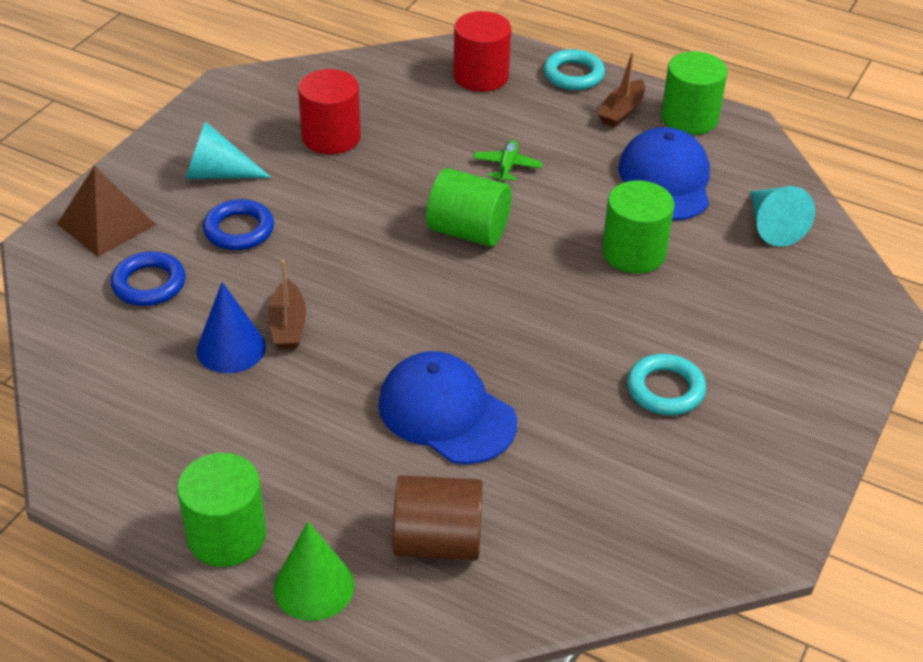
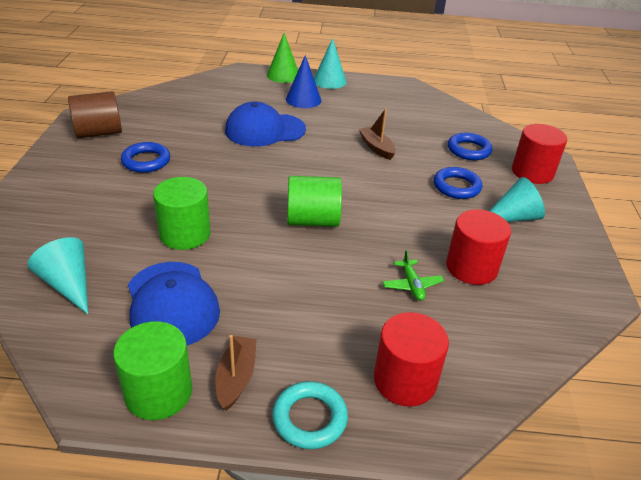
camera: 155 degrees right, 5 degrees down
(106, 224) = (532, 172): brown pyramid -> red cylinder
(226, 535) = (329, 81): green cylinder -> turquoise cone
(231, 348) = (394, 133): blue cone -> blue cone (303, 99)
(438, 541) = (241, 92): brown cylinder -> brown cylinder (99, 133)
(446, 413) = (265, 130): blue cap -> blue cap turned 150 degrees clockwise
(507, 167) = (315, 279): green plane -> green plane (412, 285)
(665, 389) = (146, 161): turquoise ring -> blue ring

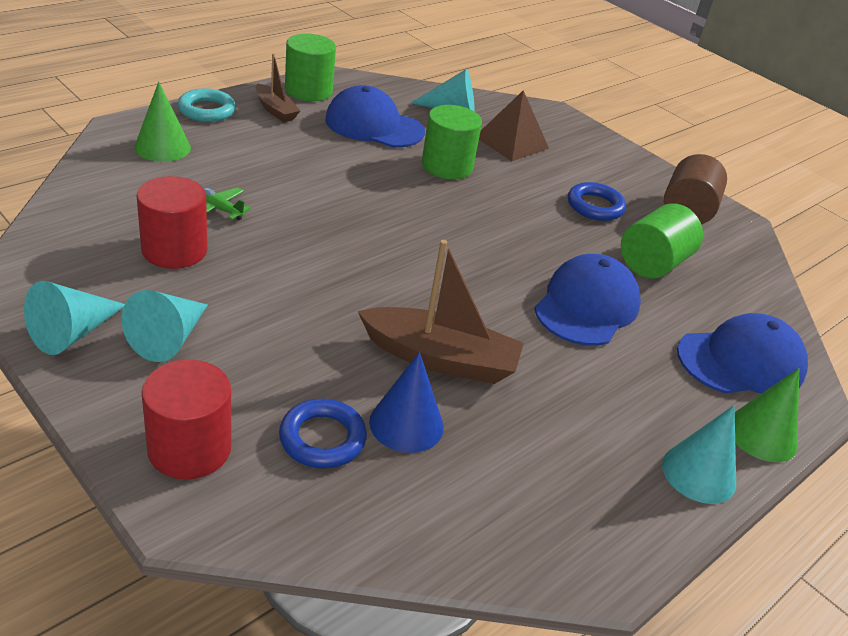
camera: 130 degrees right, 0 degrees up
(92, 227) = (511, 142): none -> brown pyramid
(239, 88) = (741, 361): none -> blue cap
(303, 99) = (649, 395): blue cone -> blue cone (406, 424)
(312, 220) = (373, 224): green cylinder -> green cylinder (653, 263)
(376, 148) = (440, 358): brown boat -> brown boat, size x1.76
(405, 380) = (162, 147): red cylinder -> green cone
(456, 186) = (277, 350): blue ring -> none
(568, 245) = (73, 333): none -> turquoise cone

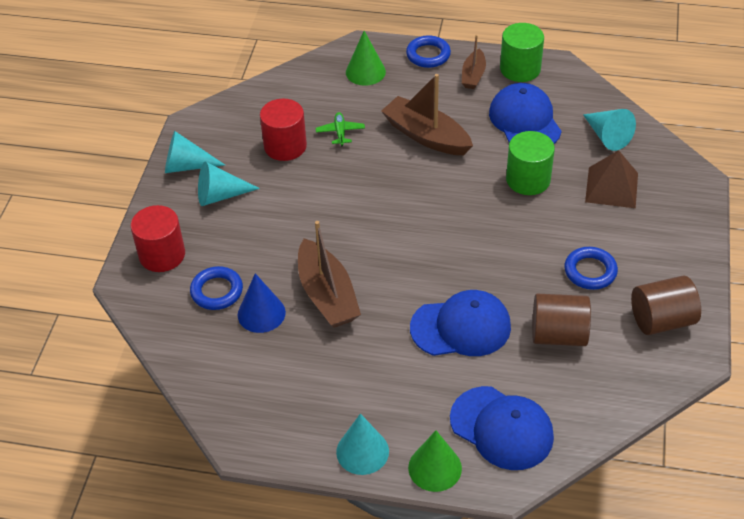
camera: 60 degrees right, 10 degrees up
(207, 110) = (428, 55): turquoise ring -> blue ring
(309, 173) = (426, 136): none -> brown boat
(653, 263) = (558, 334): green cylinder -> brown cylinder

